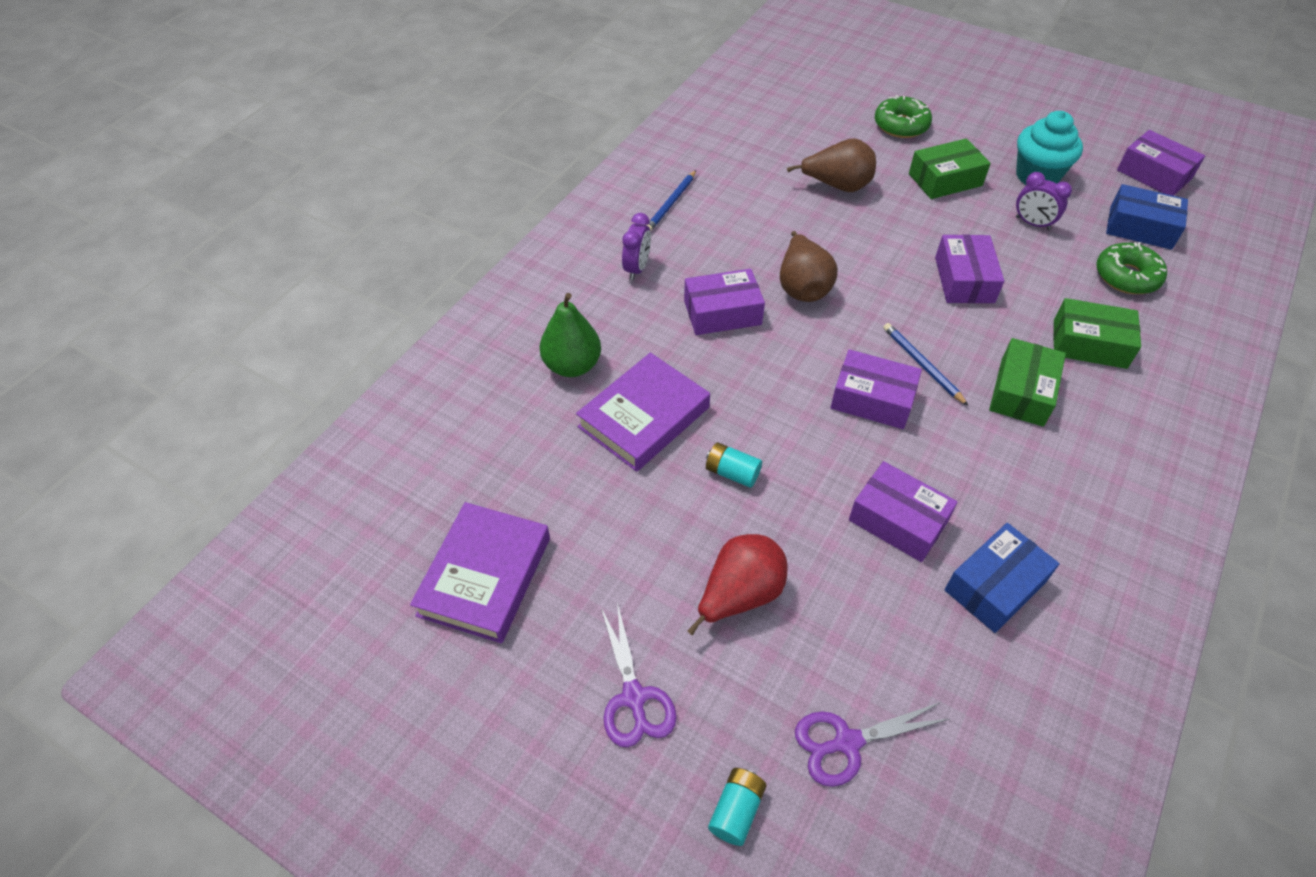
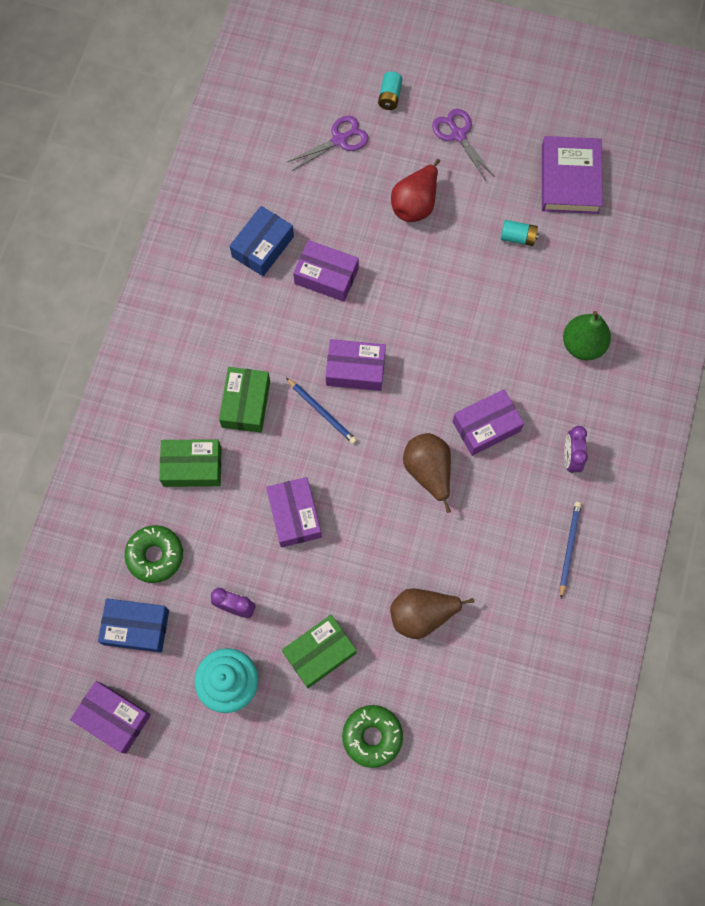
camera: 165 degrees right, 20 degrees up
(644, 417) = (514, 313): purple book -> none
(732, 473) = (441, 284): turquoise battery -> turquoise battery (518, 237)

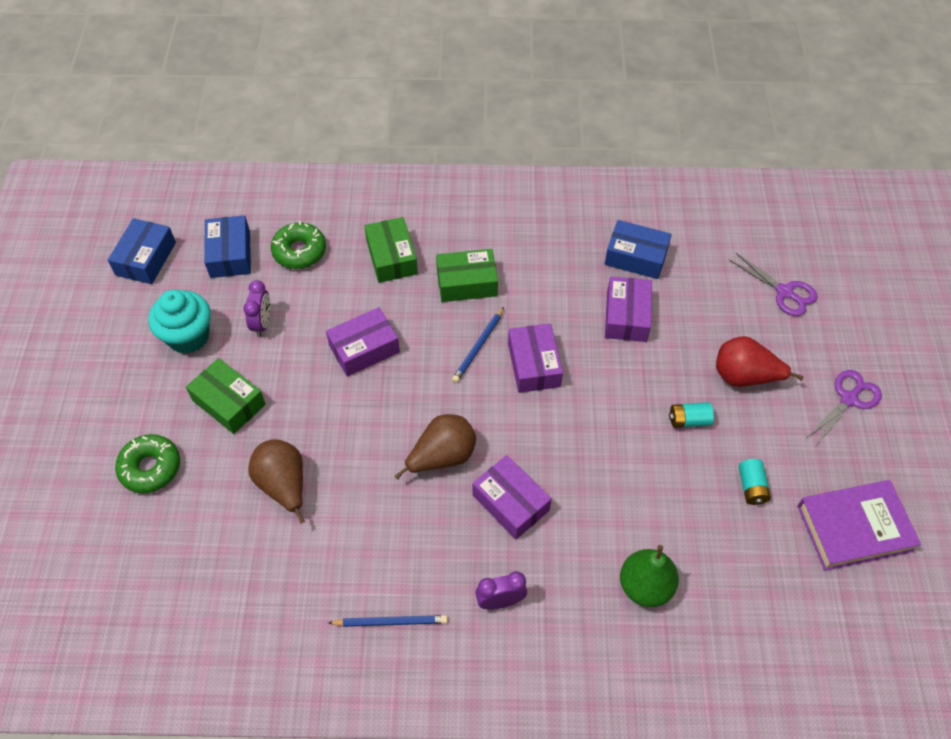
camera: 75 degrees right, 15 degrees down
(113, 718) = (146, 259): purple box -> blue box
(390, 96) = (860, 325): turquoise battery -> turquoise battery (689, 420)

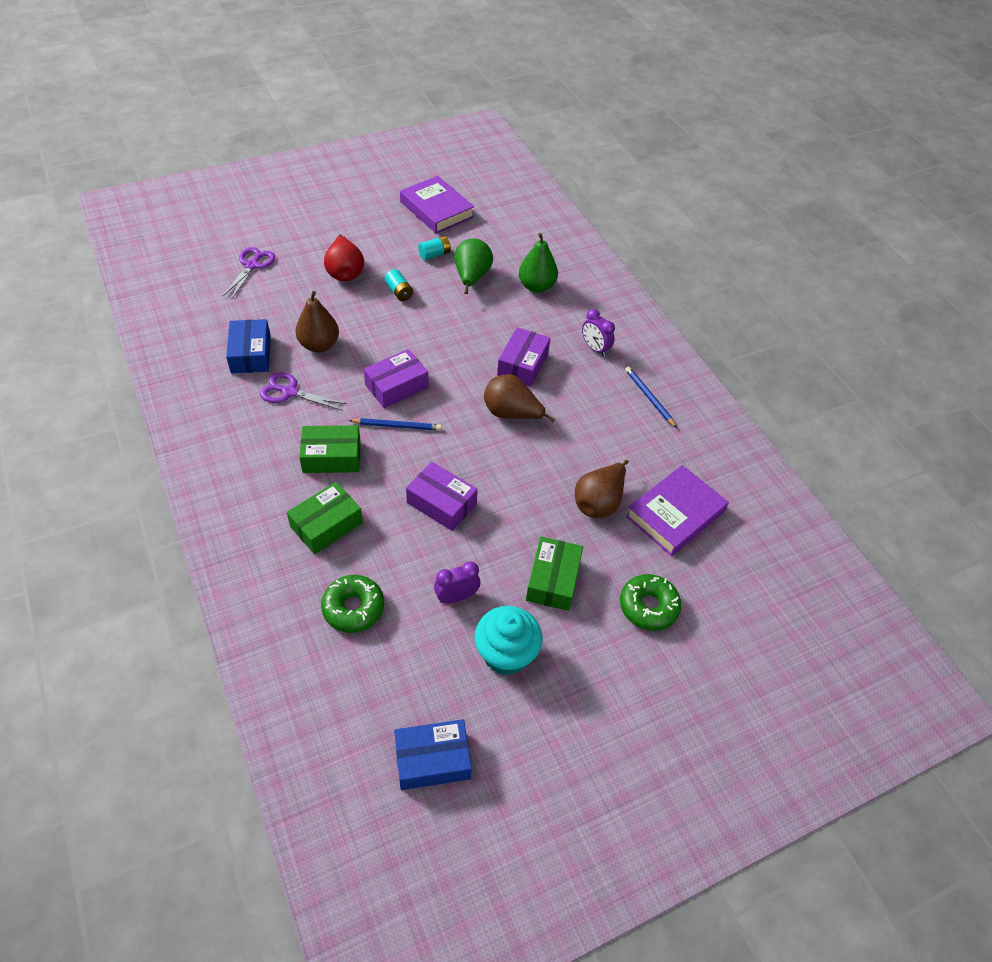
camera: 120 degrees left, 5 degrees down
(225, 553) = (675, 514): none -> purple book
(230, 254) = (386, 673): blue box -> none
(467, 283) = (332, 456): green box -> green box turned 60 degrees counterclockwise
(626, 316) = (319, 345): purple box -> brown pear
(690, 512) = (471, 277): none -> green pear
(849, 399) = (338, 223): purple scissors -> purple scissors (290, 392)

